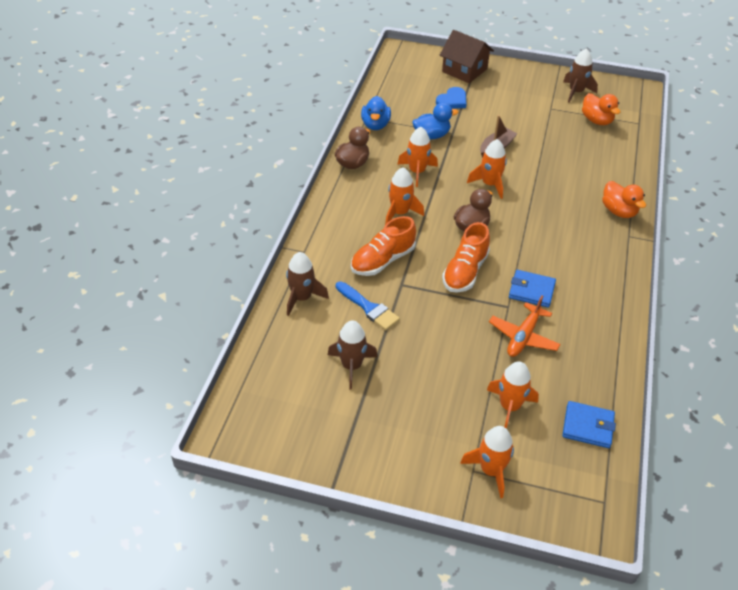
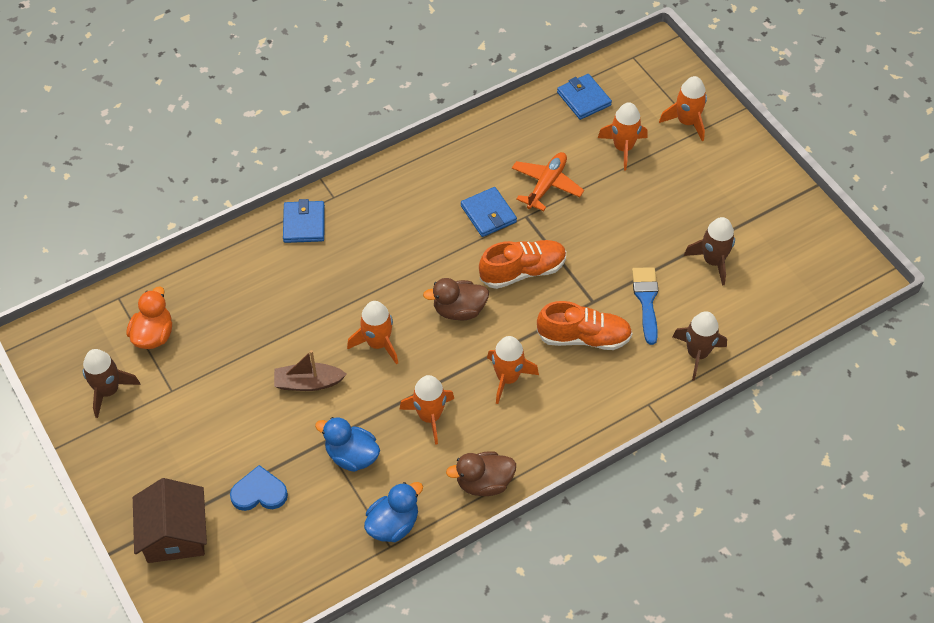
camera: 135 degrees left, 10 degrees up
(523, 337) = (546, 185): orange plane -> orange plane turned 45 degrees counterclockwise
(619, 211) = (304, 224): orange duck -> blue wallet

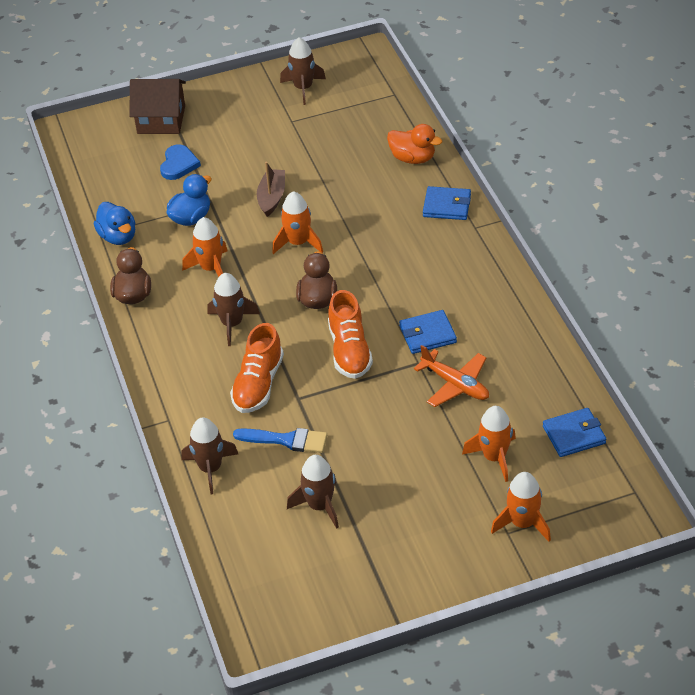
camera: 105 degrees right, 10 degrees down
(153, 335) = (350, 112): orange duck -> orange duck (413, 158)
(508, 378) = (232, 324): orange rocket -> brown rocket

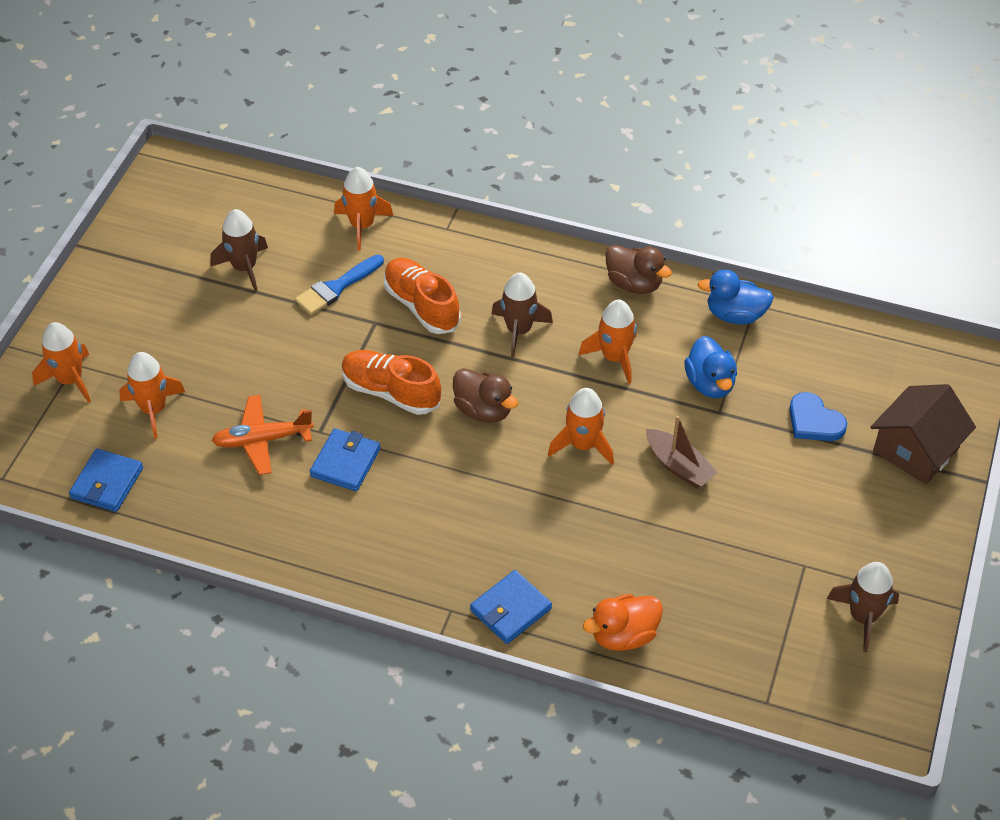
camera: 125 degrees right, 5 degrees up
(210, 468) = (362, 226): brown rocket -> orange rocket

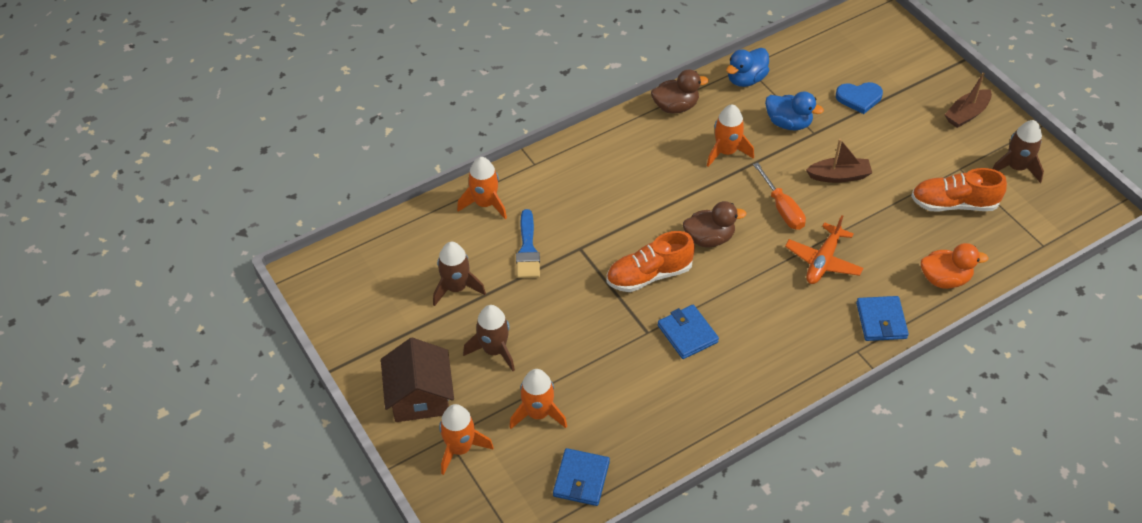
camera: 50 degrees left, 0 degrees up
(107, 483) = (581, 479): blue wallet -> blue wallet turned 45 degrees clockwise
(262, 440) = (626, 367): orange plane -> orange plane (823, 261)
(421, 306) = (589, 216): orange shoe -> orange shoe (953, 204)
(518, 330) = (659, 182): brown rocket -> brown rocket (494, 350)
(583, 445) = (782, 208): orange rocket -> orange screwdriver
(623, 635) = (944, 279): orange duck -> orange duck turned 105 degrees counterclockwise
(897, 528) = (966, 114): none -> brown boat
(916, 449) = (917, 71): brown house -> brown house (420, 396)

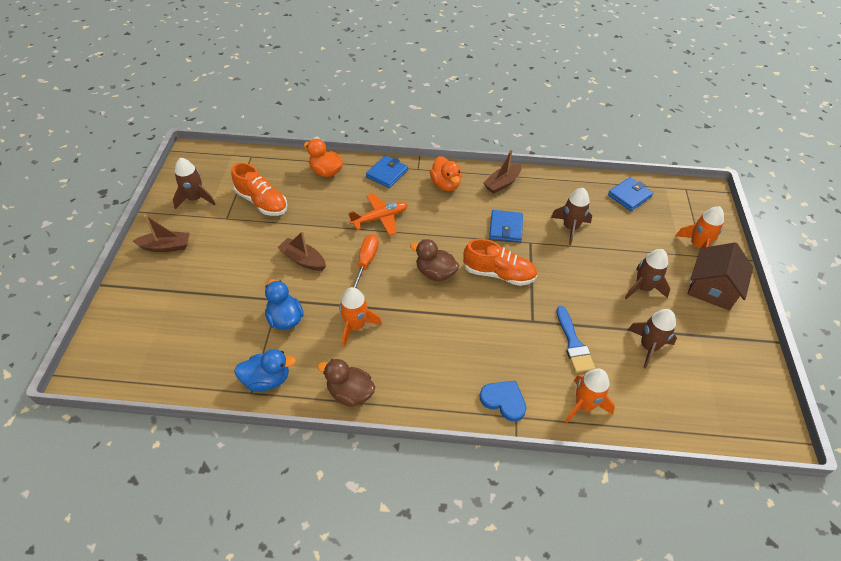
camera: 145 degrees left, 0 degrees up
(527, 249) = (573, 343): blue brush -> blue brush turned 135 degrees clockwise
(538, 413) = (635, 237): orange rocket -> none
(619, 380) = (570, 228): none -> brown rocket
(744, 394) = (502, 183): none -> brown boat
(804, 349) = (445, 184): none -> orange duck
(859, 98) = (212, 304): blue heart -> blue heart (504, 400)

